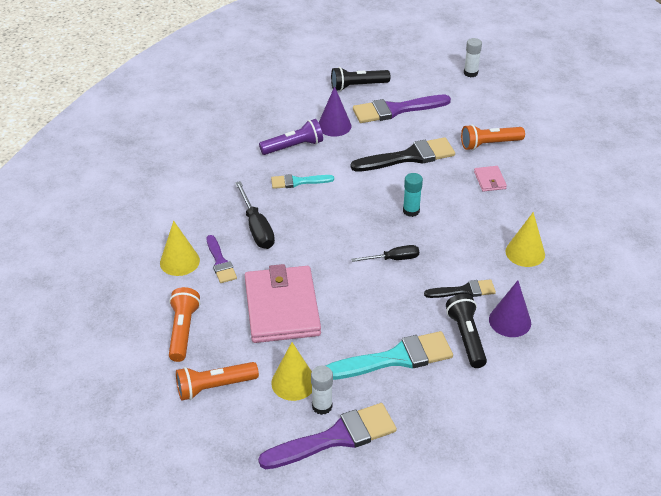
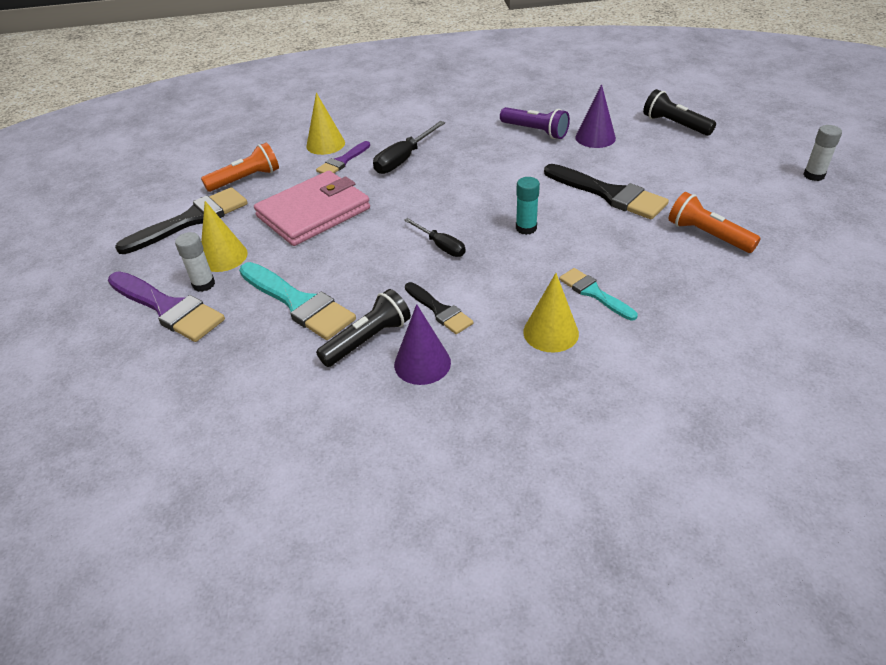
camera: 60 degrees right, 0 degrees up
(215, 387) = (191, 220): orange flashlight -> black brush
(298, 182) = (489, 153): turquoise brush -> turquoise brush (594, 293)
(395, 110) = (672, 158): purple brush -> none
(489, 180) = (644, 259): pink wallet -> none

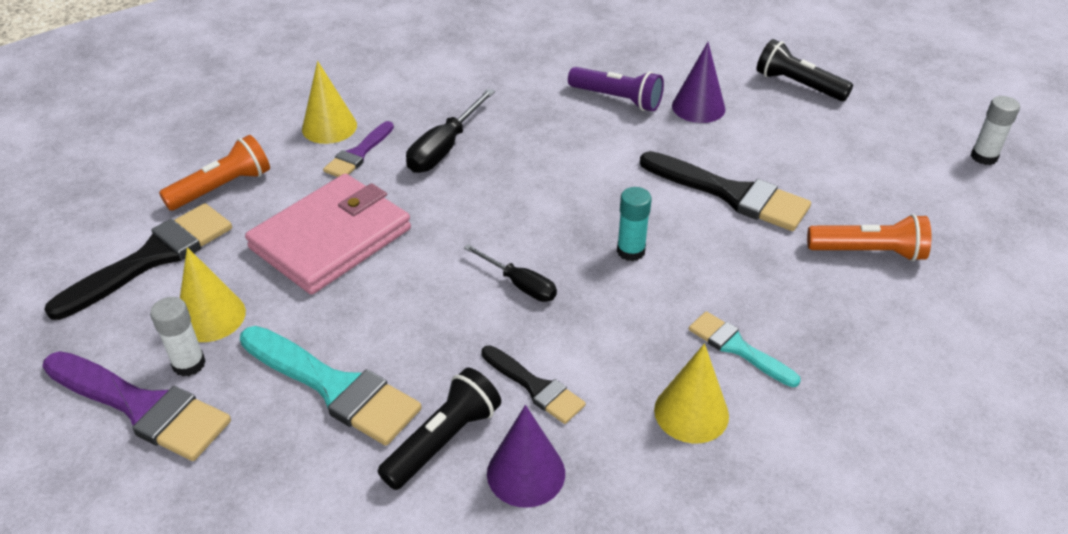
camera: 10 degrees left, 0 degrees up
(708, 235) = (868, 252): orange flashlight -> orange flashlight turned 150 degrees clockwise

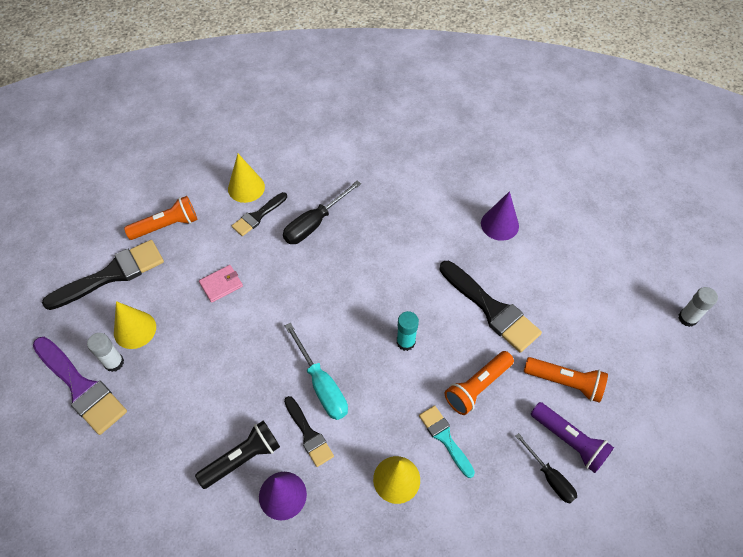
camera: 15 degrees right, 15 degrees up
(331, 238) = (221, 284): pink wallet -> pink wallet, size x0.42
(334, 387) = (191, 402): turquoise brush -> none
(358, 154) = (258, 216): purple brush -> black brush
(520, 284) = (325, 352): black screwdriver -> black screwdriver (550, 477)
(530, 324) = (321, 385): none -> turquoise screwdriver
(617, 99) = (445, 204): purple flashlight -> purple flashlight (569, 441)
(754, 280) = (477, 387): none -> orange flashlight
(798, 85) = (580, 219): black flashlight -> none

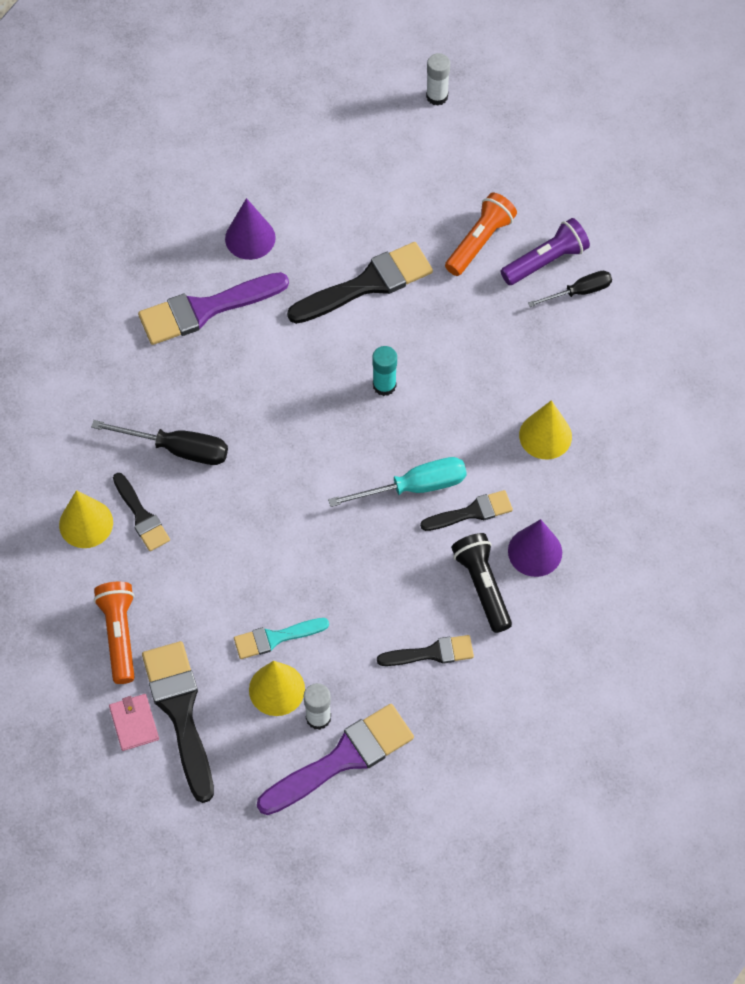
camera: 75 degrees left, 5 degrees up
(176, 432) = (432, 653): none -> black brush
(221, 284) = (239, 577): pink wallet -> pink wallet (134, 723)
(314, 223) = (177, 449): black screwdriver -> black screwdriver turned 45 degrees counterclockwise
(430, 212) = (205, 309): none -> purple brush
(445, 438) = (511, 377): turquoise brush -> turquoise brush (275, 638)
(477, 387) = (461, 328): orange flashlight -> none

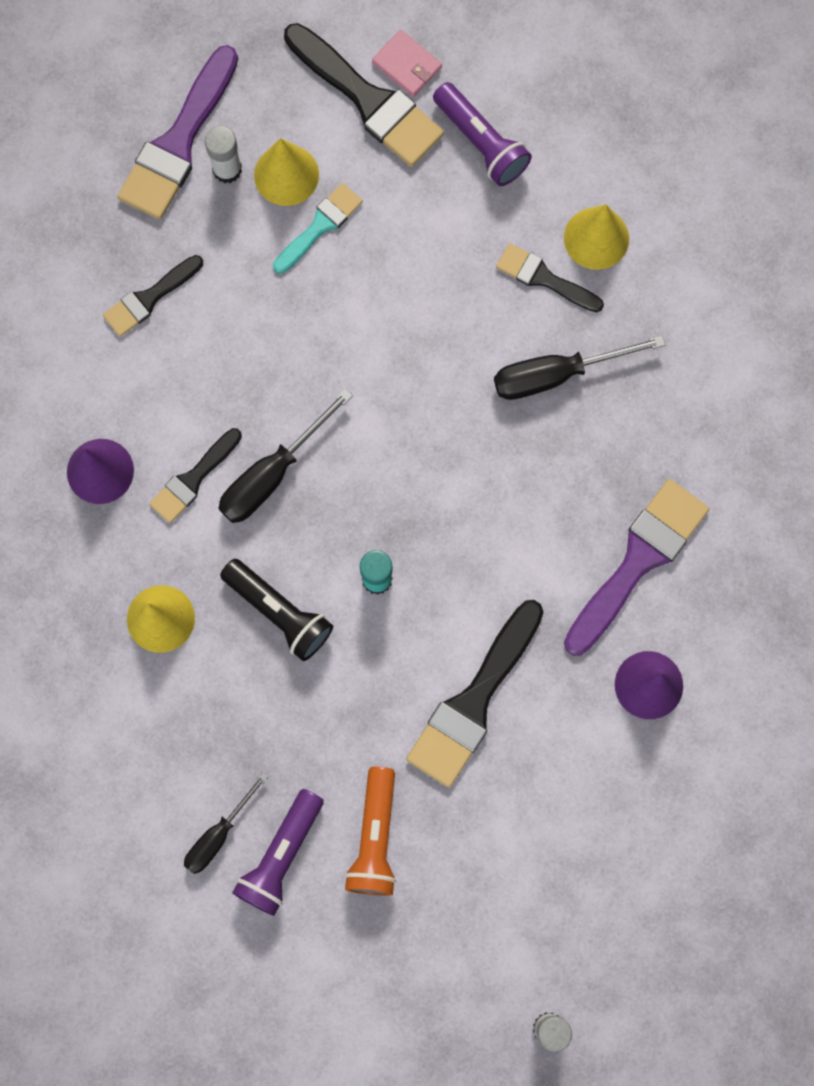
camera: 150 degrees right, 15 degrees up
(119, 635) = (481, 142): orange flashlight -> purple flashlight
(414, 487) = (272, 474): turquoise screwdriver -> black screwdriver
(482, 586) = (135, 400): black flashlight -> black flashlight (279, 612)

